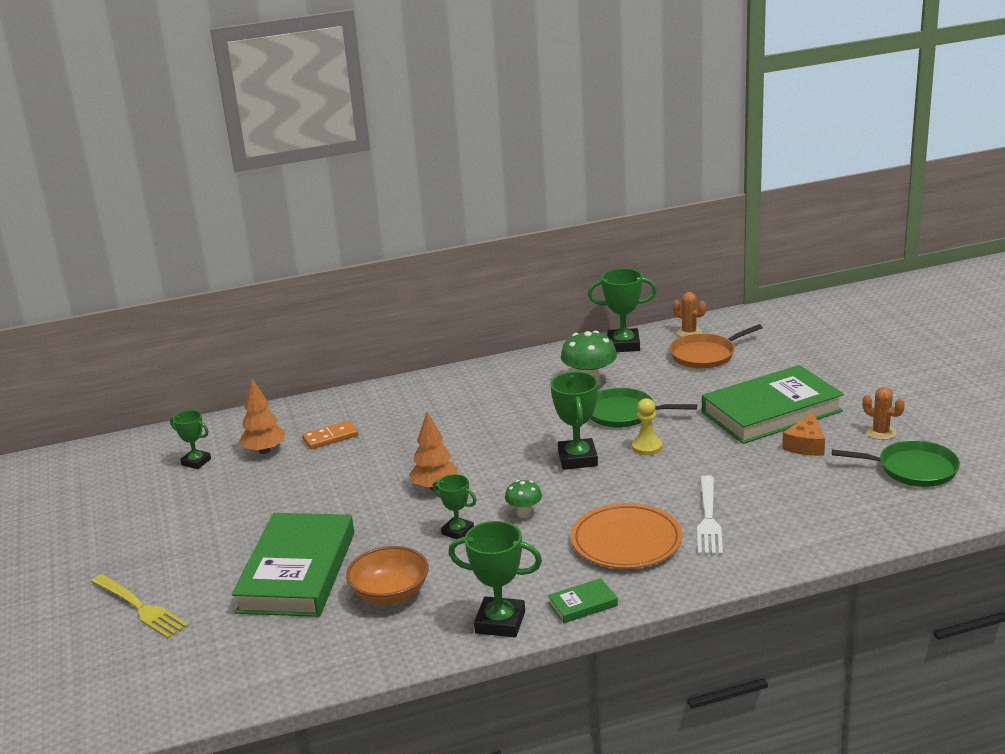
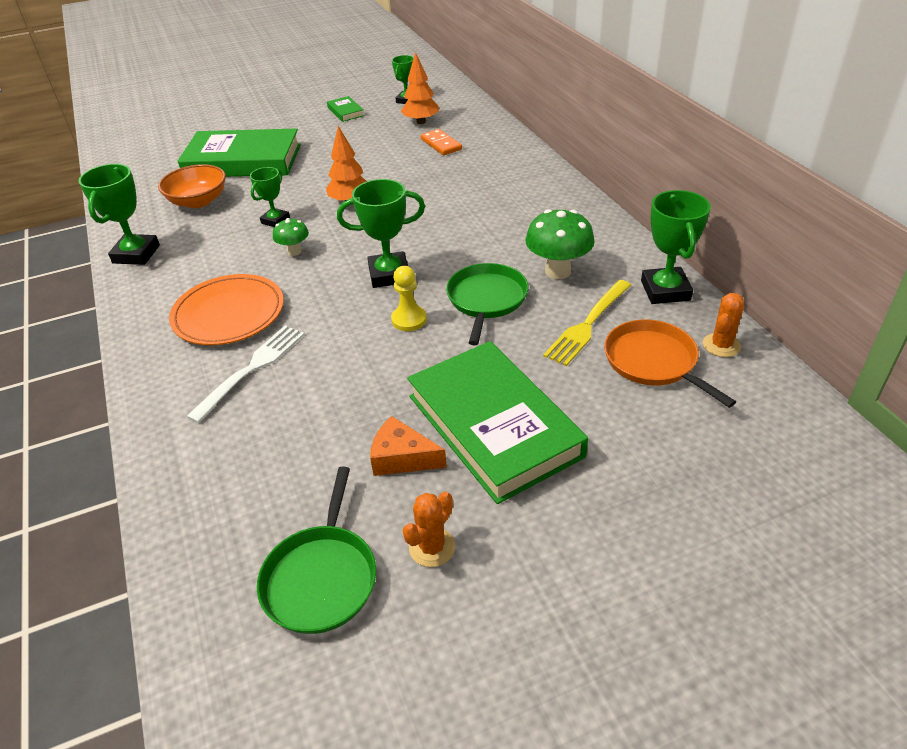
camera: 85 degrees right, 15 degrees up
(140, 607) = (223, 116): yellow fork -> yellow fork (588, 324)
(582, 604) = (140, 294): green book -> green book (346, 112)
(708, 519) = (251, 369): white fork -> white fork turned 120 degrees clockwise

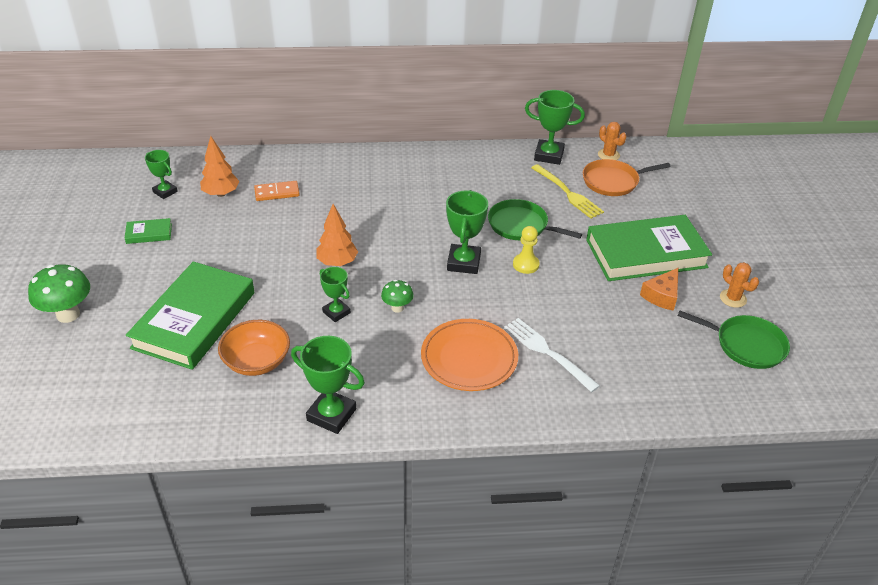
camera: 75 degrees left, 0 degrees up
(558, 271) = (505, 188): green mushroom -> green mushroom (68, 314)

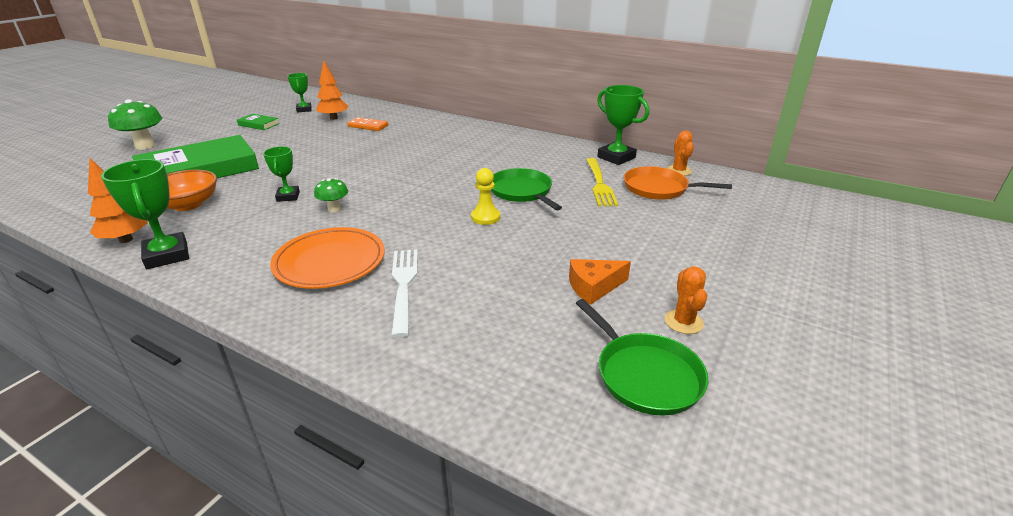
camera: 35 degrees right, 10 degrees down
(337, 262) = (340, 170): orange tree -> orange tree (126, 239)
(463, 262) = (433, 199): green trophy -> none
(646, 253) = (622, 248): green book -> none

